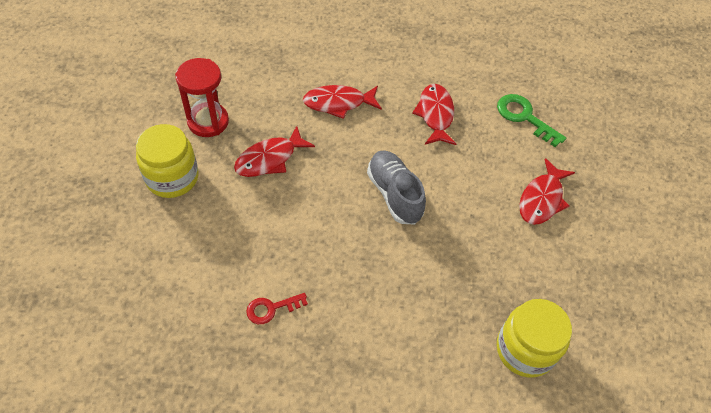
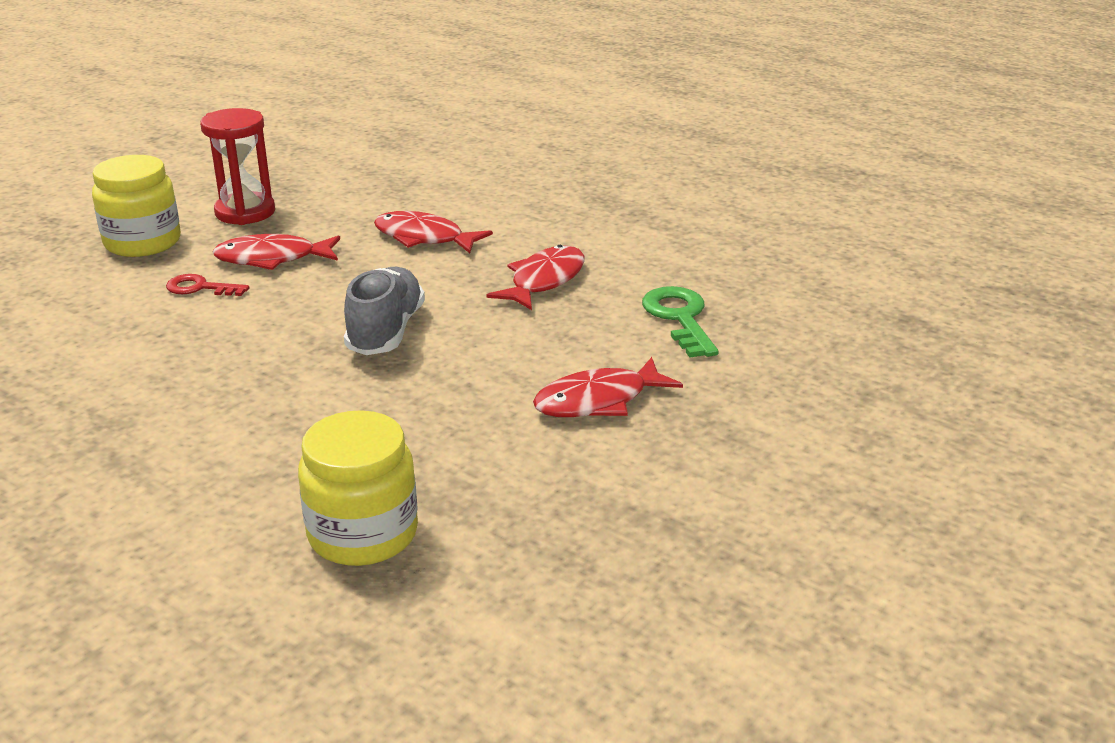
camera: 35 degrees right, 25 degrees down
(272, 308) = (95, 375): red key -> red key (200, 288)

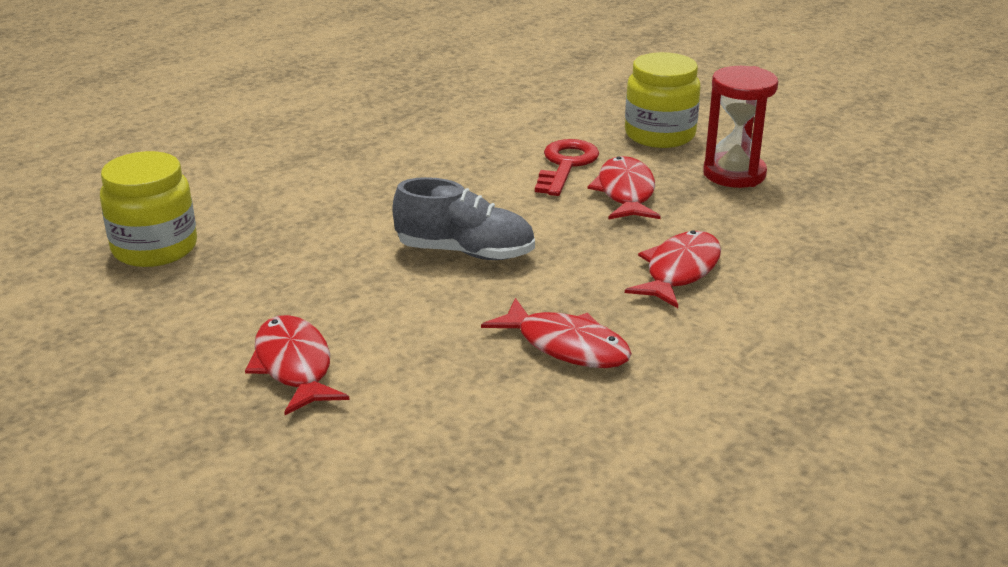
camera: 95 degrees right, 0 degrees up
(200, 288) = (566, 165): red key -> red key, size x1.55
(680, 318) = (456, 440): green key -> none

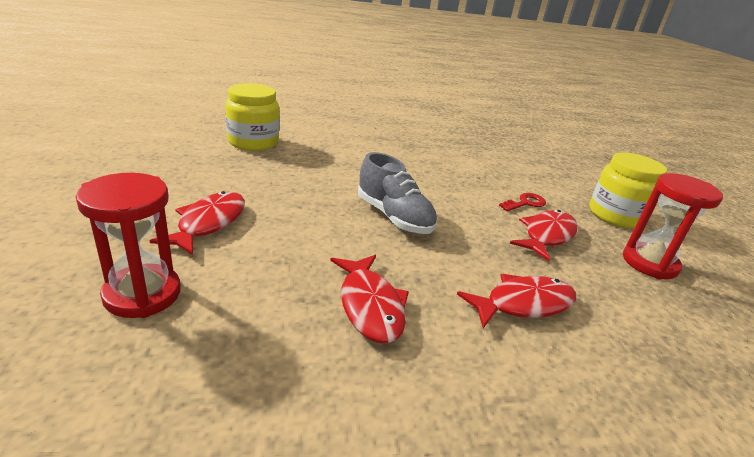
camera: 35 degrees right, 0 degrees up
(361, 458) = (142, 294): none -> red hourglass
(566, 165) = (525, 203): red key -> red key, size x0.65

